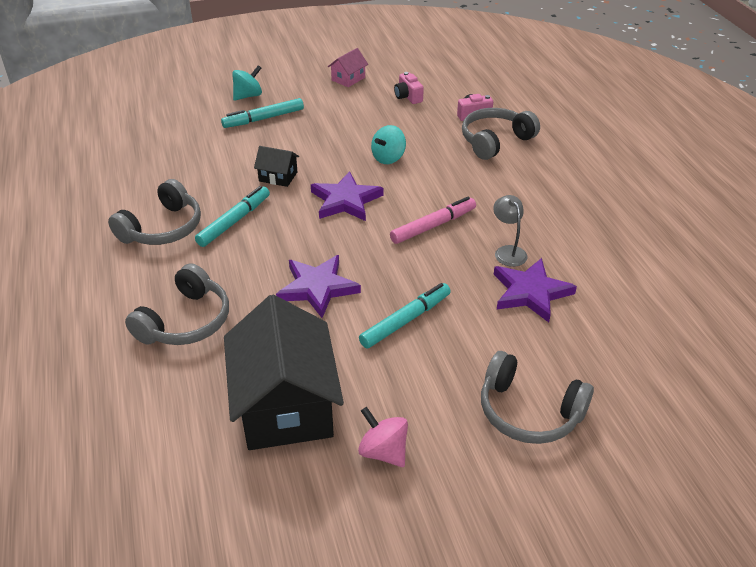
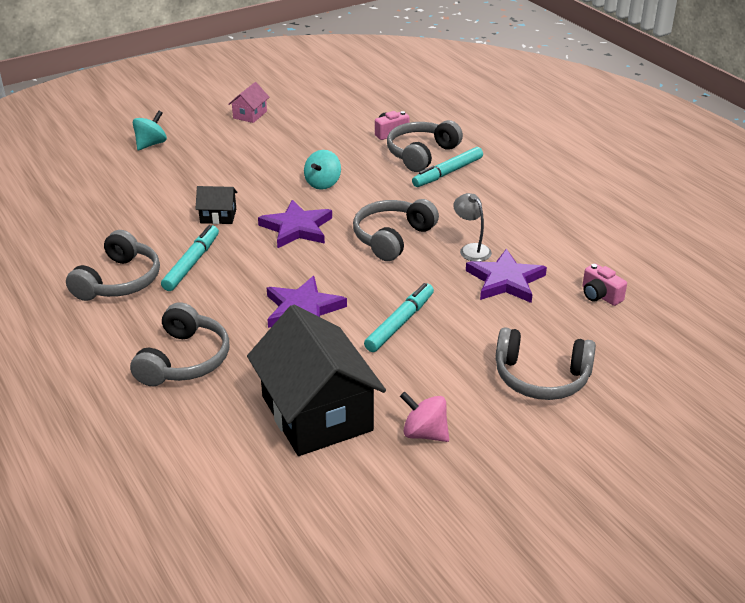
camera: 15 degrees left, 5 degrees down
(263, 119) = (178, 164): turquoise marker -> turquoise marker (447, 173)
(408, 97) = (318, 124): pink camera -> pink camera (600, 295)
(433, 226) = (392, 238): pink marker -> grey headphones

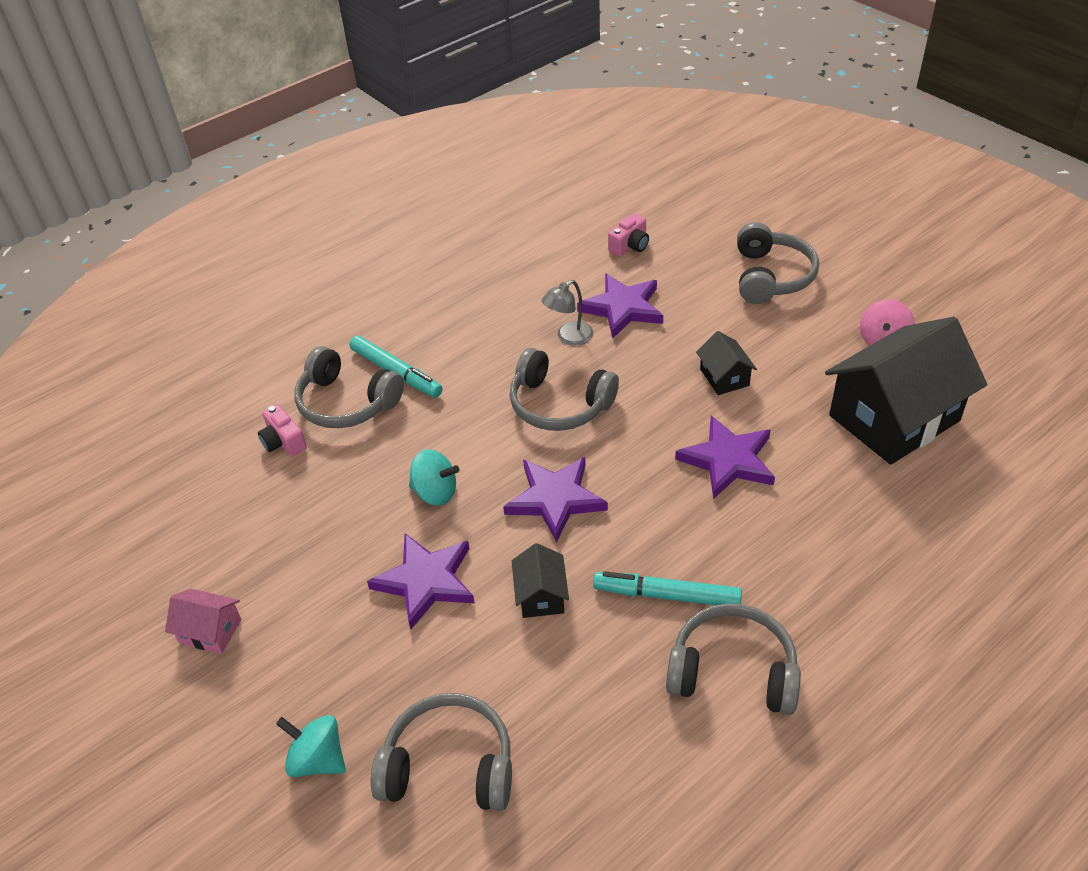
camera: 95 degrees left, 10 degrees up
(184, 360) = (863, 549): grey headphones -> grey headphones (449, 766)
(250, 177) = (426, 581): none -> purple star
(400, 323) = (724, 377): turquoise marker -> black house

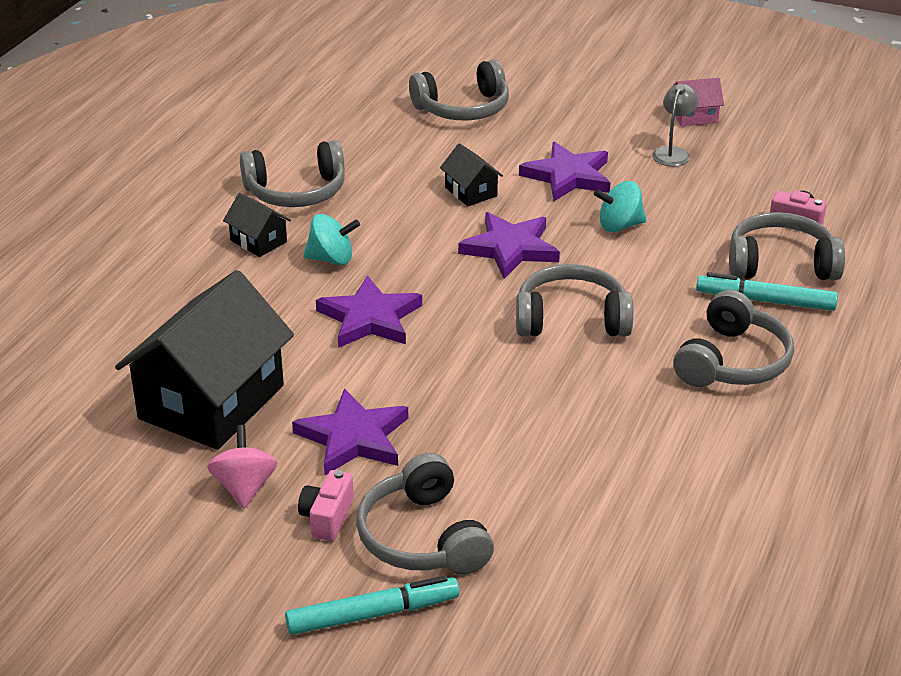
camera: 150 degrees right, 10 degrees down
(318, 759) = (549, 91): turquoise spinning top -> turquoise spinning top (331, 259)
(473, 331) = (732, 361): none -> grey headphones
(569, 337) = (619, 385): grey lamp -> grey lamp (673, 153)
(622, 308) = (585, 437): purple star -> purple star (354, 438)
(630, 246) = (643, 527): pink camera -> pink camera (327, 517)
(666, 595) = (371, 216): turquoise marker -> turquoise marker (373, 614)
(724, 377) = (415, 392): black house -> black house (258, 241)

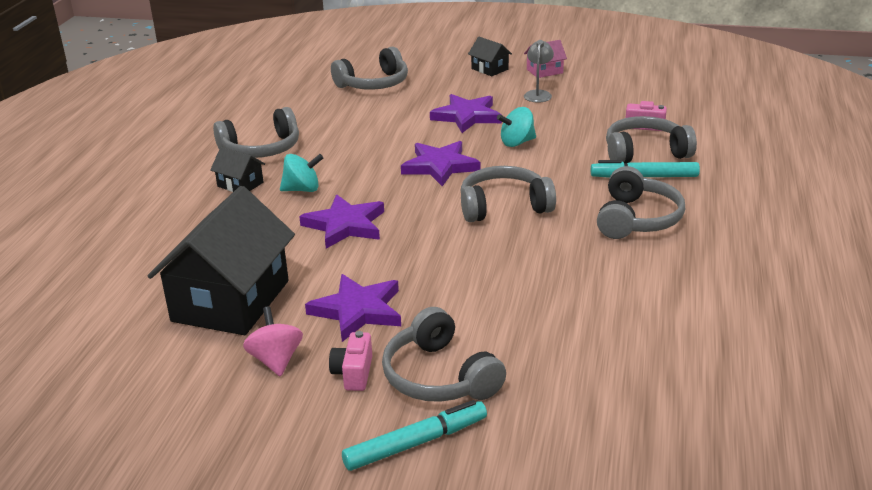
camera: 10 degrees left, 5 degrees down
(471, 192) = (397, 134): black house -> black house (489, 69)

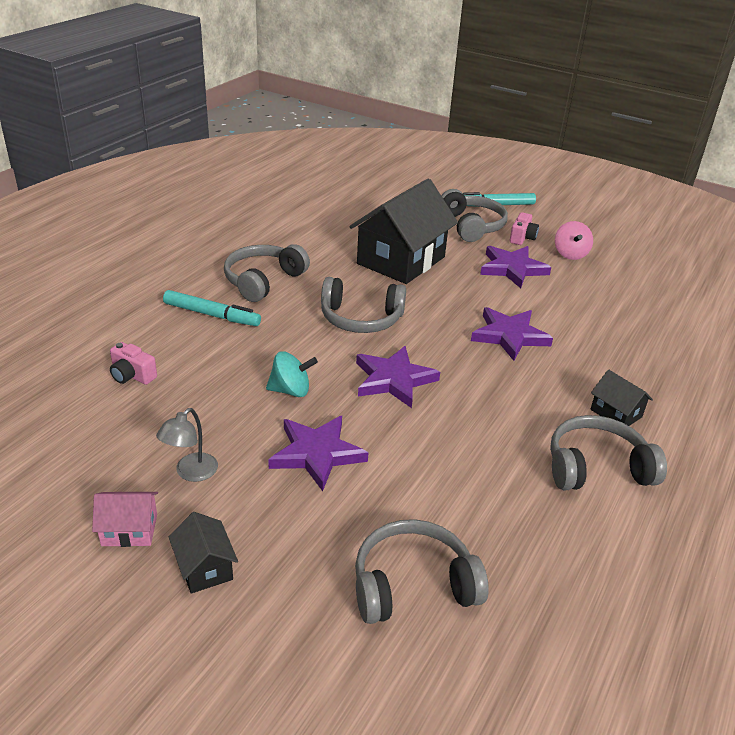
camera: 165 degrees left, 5 degrees up
(230, 301) = (606, 296): black house -> black house (401, 260)
(302, 189) = (547, 388): turquoise spinning top -> none
(645, 153) = (177, 340): grey headphones -> none

